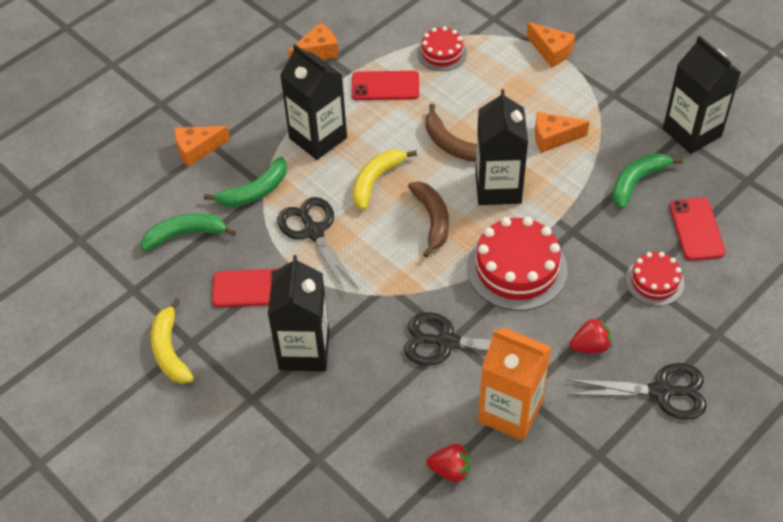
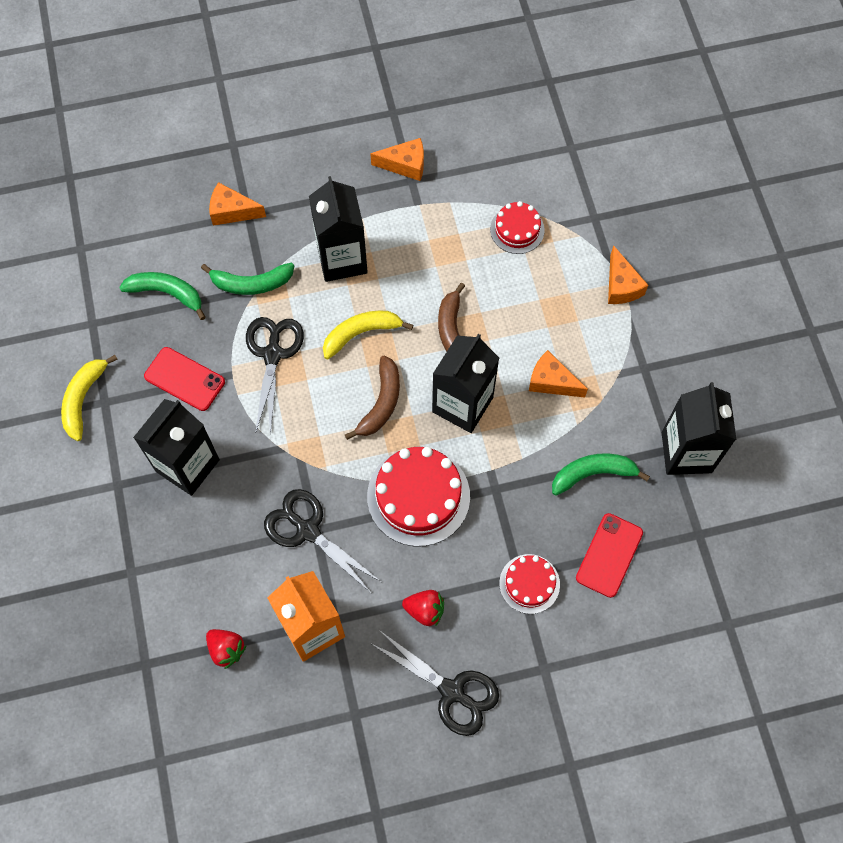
camera: 30 degrees right, 15 degrees up
(385, 86) = (439, 237): red phone -> none

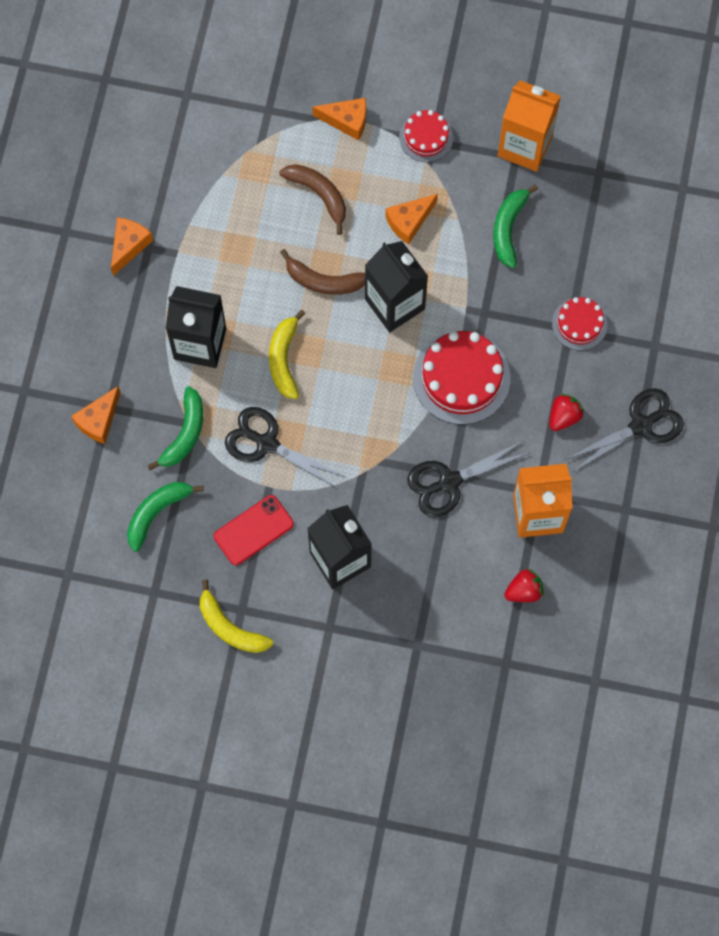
camera: 65 degrees left, 5 degrees up
(381, 403) = (360, 371): brown banana -> brown banana (319, 194)
(517, 229) = (247, 180): red cake -> red cake (426, 137)
(609, 555) = (584, 250): red phone -> none
(686, 452) = (525, 146): black carton -> orange carton

